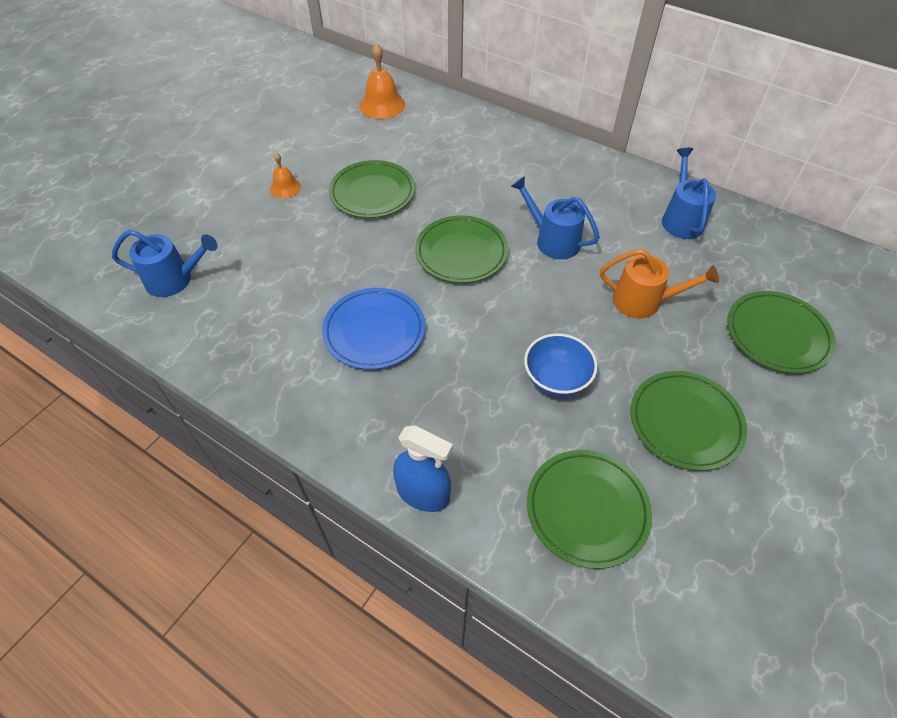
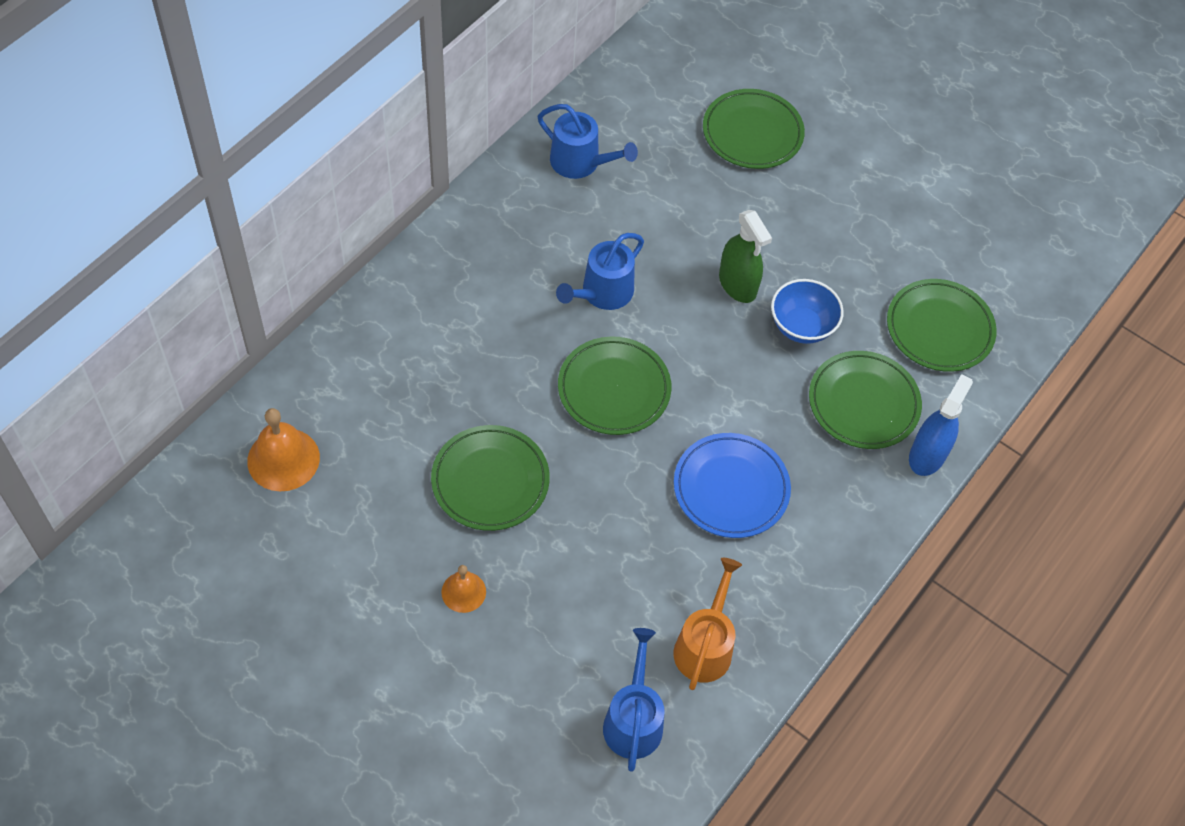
camera: 90 degrees left, 5 degrees up
(589, 329) = (737, 284): none -> green spray bottle
(643, 301) = (703, 229): orange watering can -> orange watering can (705, 646)
(681, 219) = (580, 163): blue watering can -> blue watering can turned 150 degrees counterclockwise
(685, 422) = (851, 234): green plate -> green plate (863, 403)

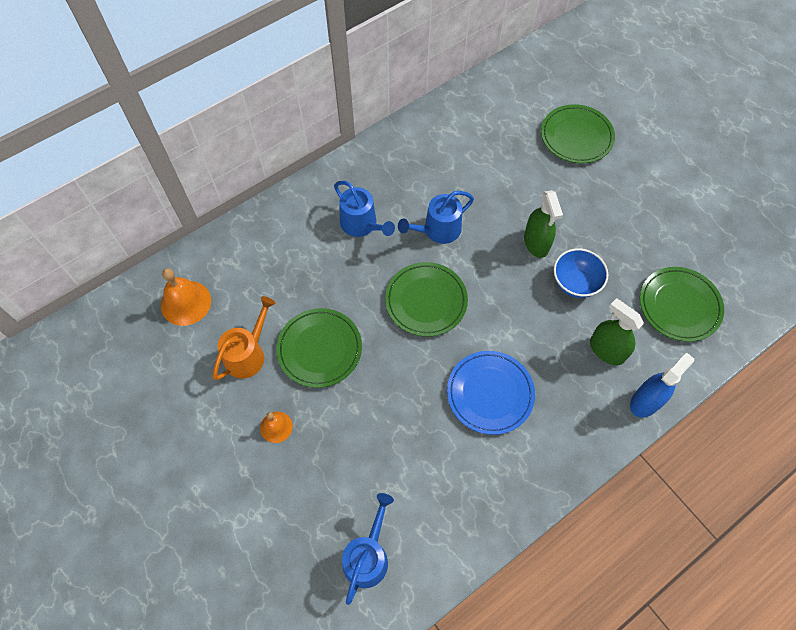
camera: 20 degrees right, 5 degrees up
(580, 163) = (449, 136): blue watering can -> blue watering can (361, 224)
(705, 646) = (437, 511): orange watering can -> orange watering can (248, 354)
(863, 403) = (606, 350): green plate -> green spray bottle

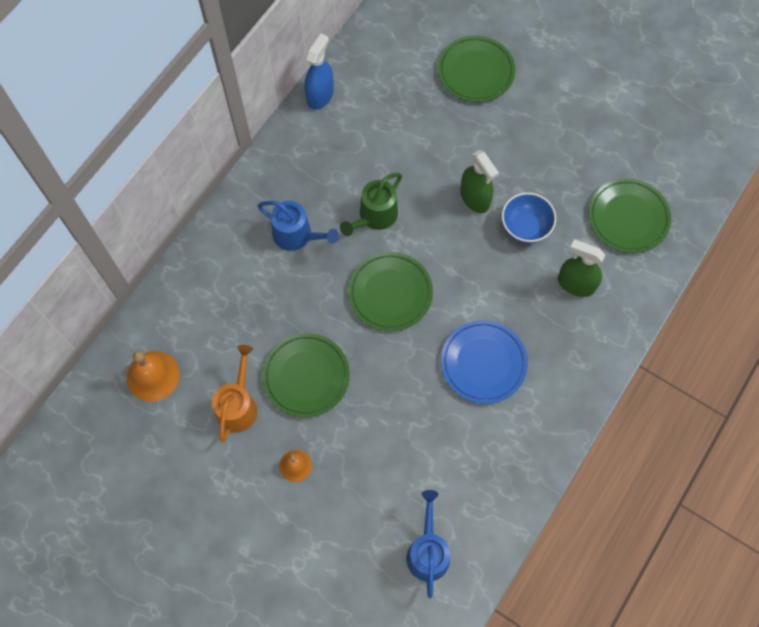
camera: 20 degrees left, 5 degrees up
(438, 230) = (375, 216): blue watering can -> green watering can
(645, 401) = (626, 321): blue spray bottle -> blue spray bottle (320, 95)

